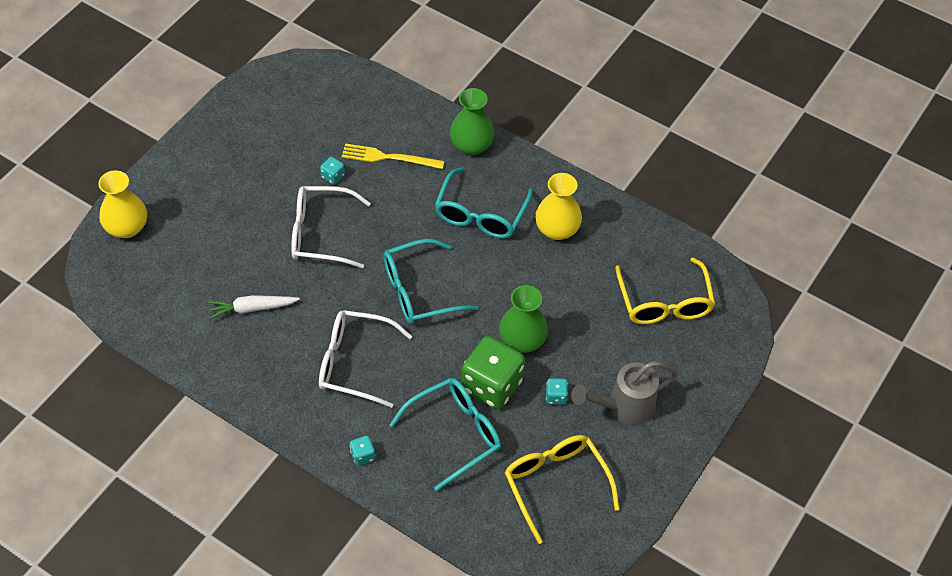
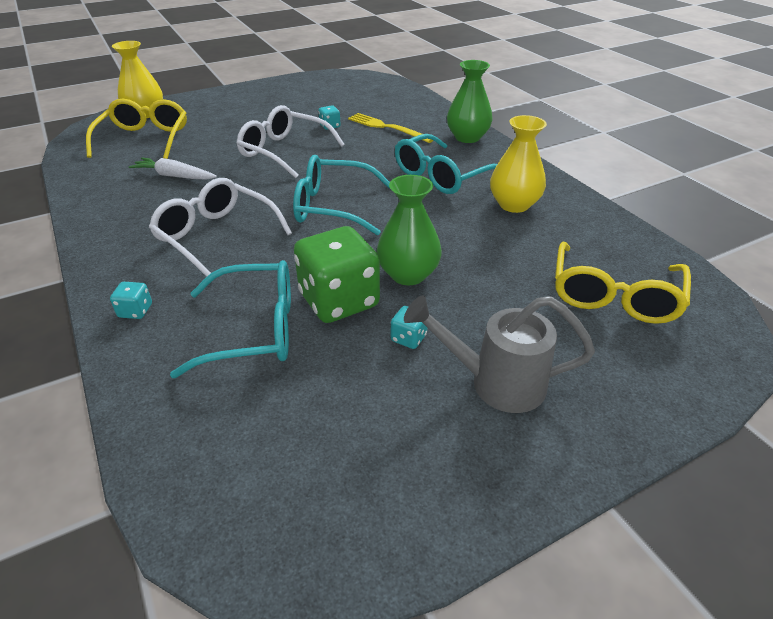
camera: 30 degrees right, 15 degrees down
(555, 484) = (331, 437): yellow glasses -> yellow glasses (144, 139)

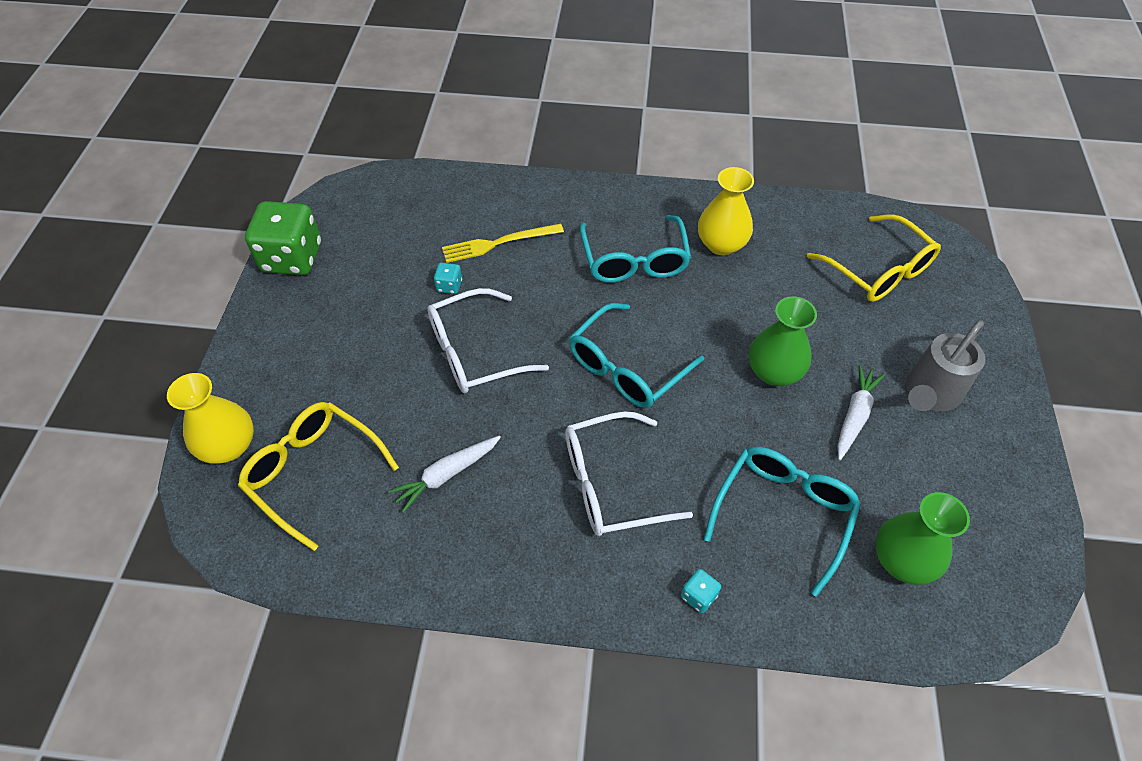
camera: 55 degrees left, 15 degrees up
(339, 300) = (780, 436): green dice -> green dice (292, 258)
(408, 338) = (854, 416): turquoise dice -> white carrot
(467, 137) = (576, 199): green vase -> green vase (902, 560)

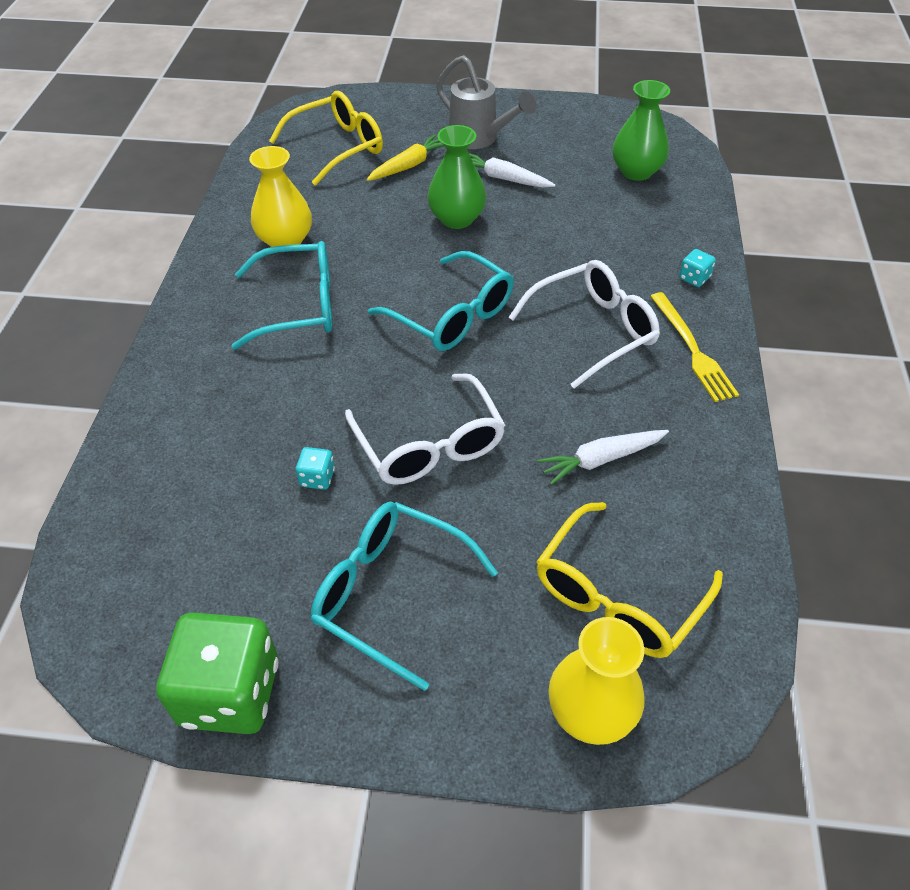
camera: 90 degrees left, 5 degrees down
(447, 474) = (601, 459): white carrot -> white carrot turned 105 degrees clockwise
(498, 243) = (247, 430): yellow fork -> yellow fork (692, 349)
(610, 484) = (593, 330): white glasses -> white glasses turned 105 degrees counterclockwise
(783, 512) = (605, 226): turquoise glasses -> turquoise glasses (390, 593)
(859, 330) = (408, 166): none -> yellow carrot

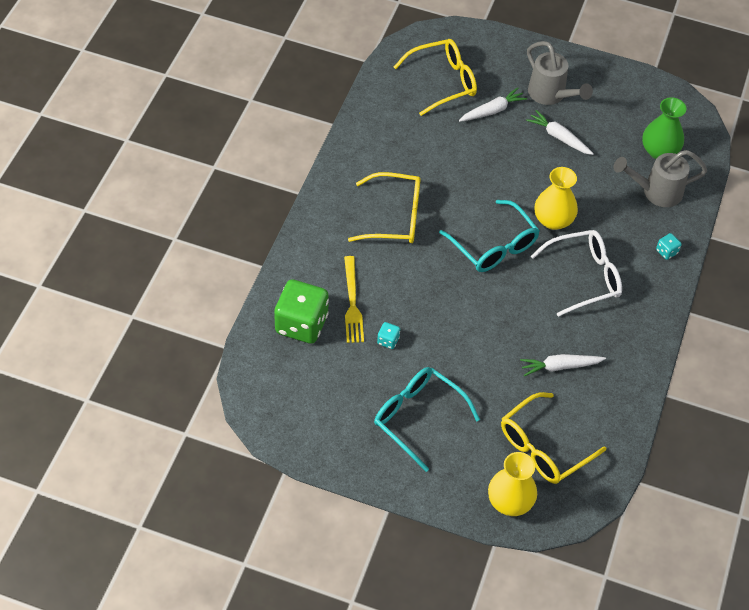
camera: 10 degrees right, 5 degrees up
(230, 693) = (325, 450): green dice -> green dice (301, 324)
(285, 240) = (393, 161): yellow vase -> yellow vase (553, 220)
(299, 306) = (395, 217): turquoise glasses -> yellow glasses
(408, 166) = (492, 111): yellow carrot -> white carrot
(429, 445) = (459, 334): white glasses -> none
(457, 219) = (516, 167): green vase -> none
(651, 214) = (656, 192): none -> grey watering can
(692, 349) = (644, 305): yellow fork -> yellow fork (352, 303)

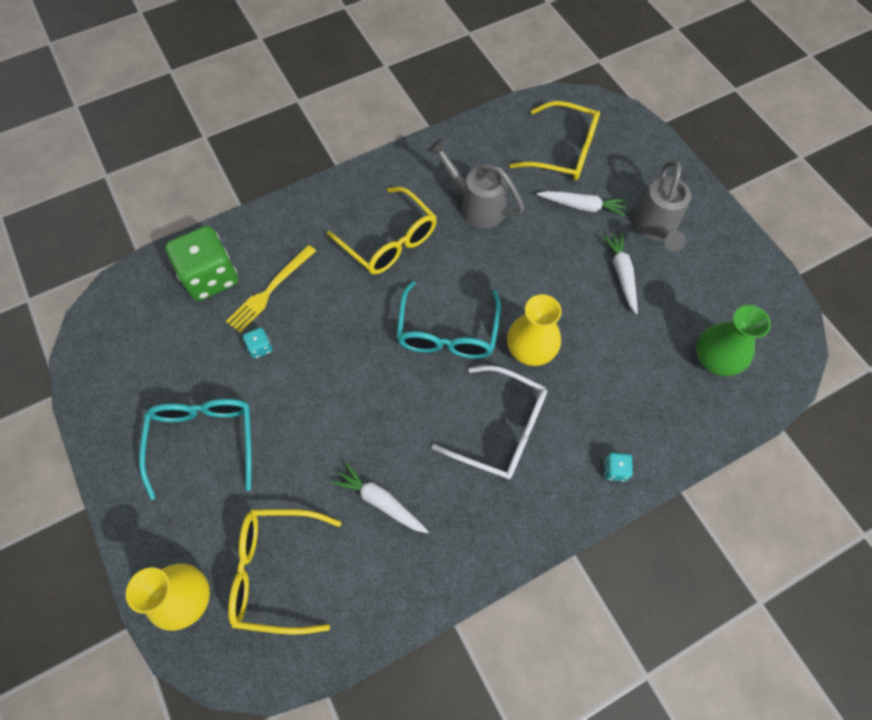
camera: 45 degrees right, 10 degrees up
(656, 192) = (668, 399): grey watering can -> grey watering can (476, 206)

